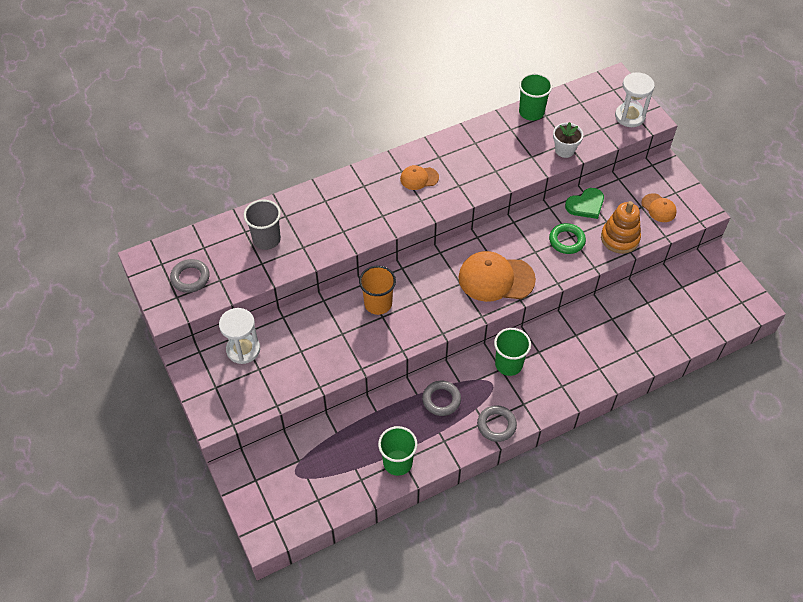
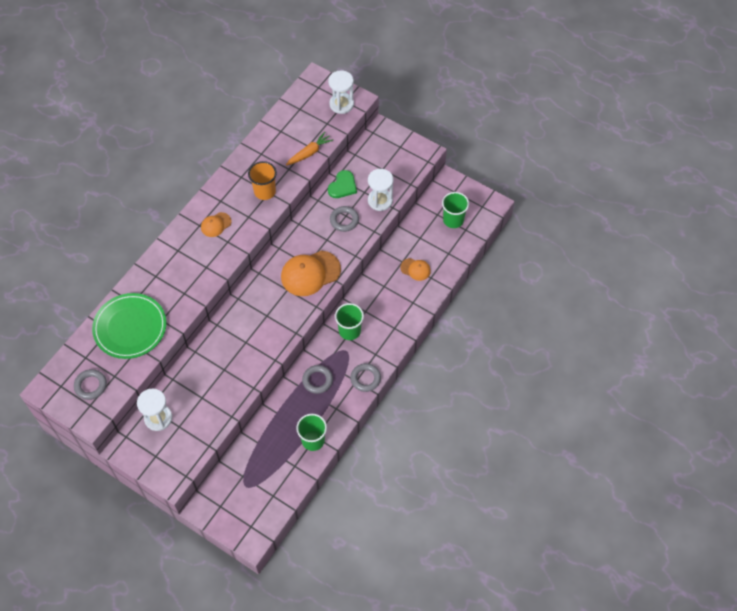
camera: 30 degrees left, 5 degrees up
(266, 239) = (130, 327): grey cup -> green plate
(378, 304) = (236, 334): orange cup -> orange cup (265, 191)
(531, 112) = (268, 133): green cup -> green cup (453, 220)
(564, 150) = (309, 153): white flower pot -> orange carrot
(566, 241) = (344, 220): green ring -> grey ring
(620, 238) = (380, 200): orange stacking toy -> white hourglass
(658, 208) = (394, 164): orange cap -> orange cap (415, 269)

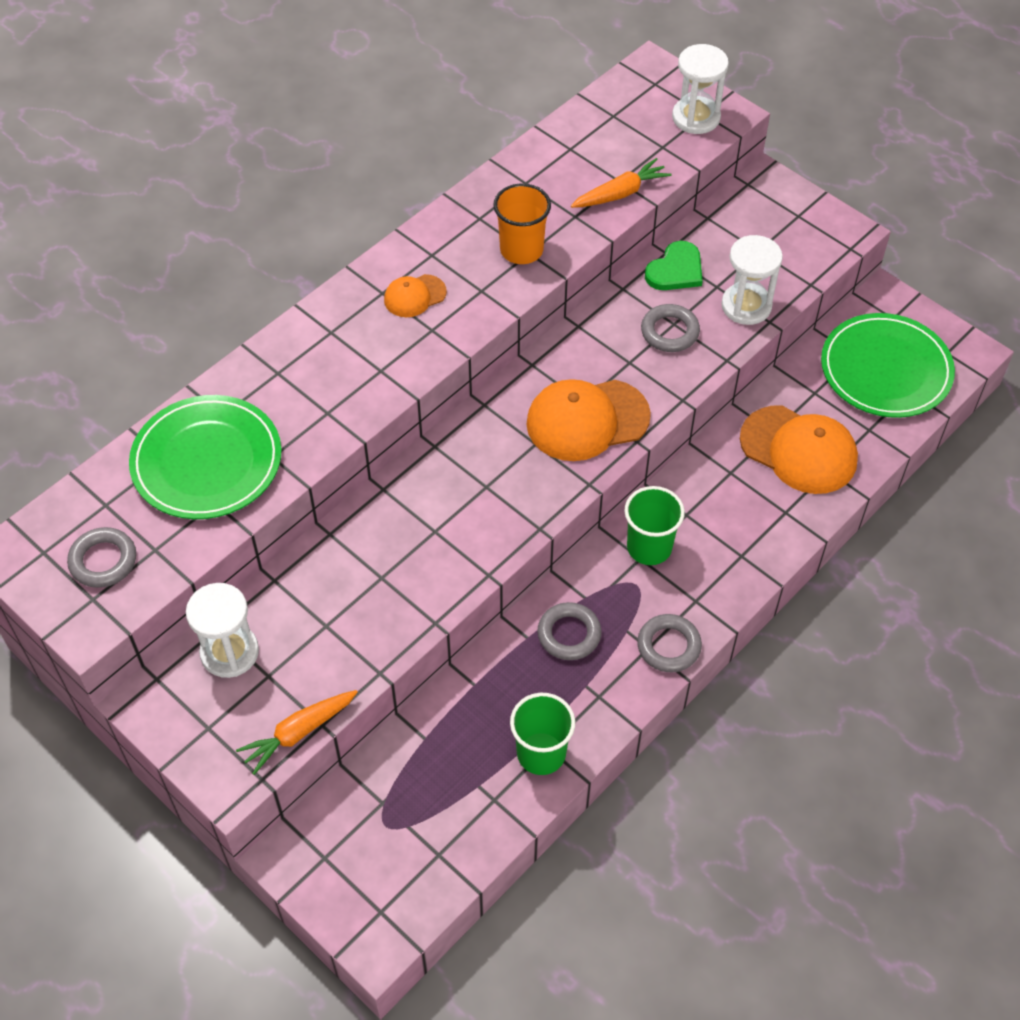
camera: 10 degrees right, 5 degrees down
(198, 451) = (298, 733): none -> orange carrot
(415, 269) = (799, 450): orange cap -> orange cap, size x1.93
(453, 220) = (885, 369): green cup -> green plate

